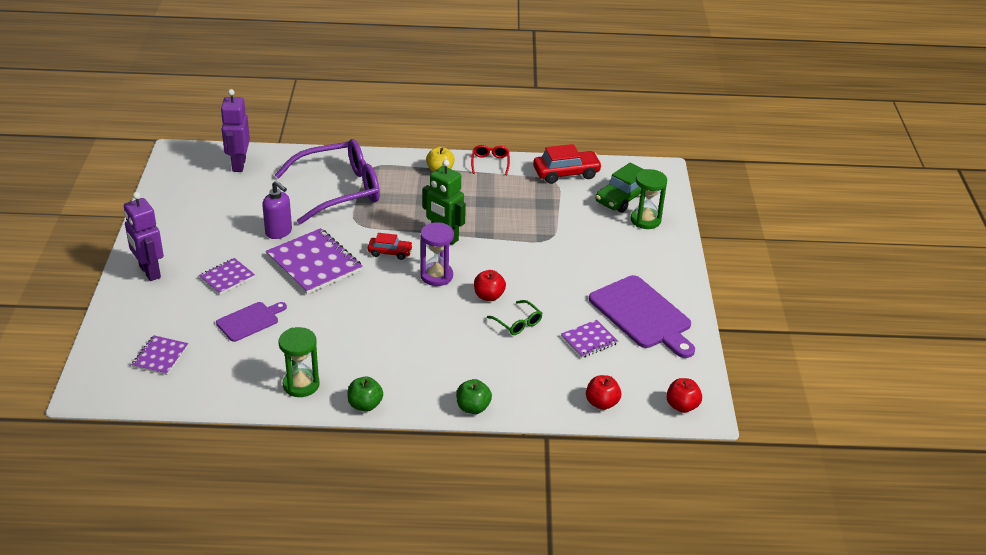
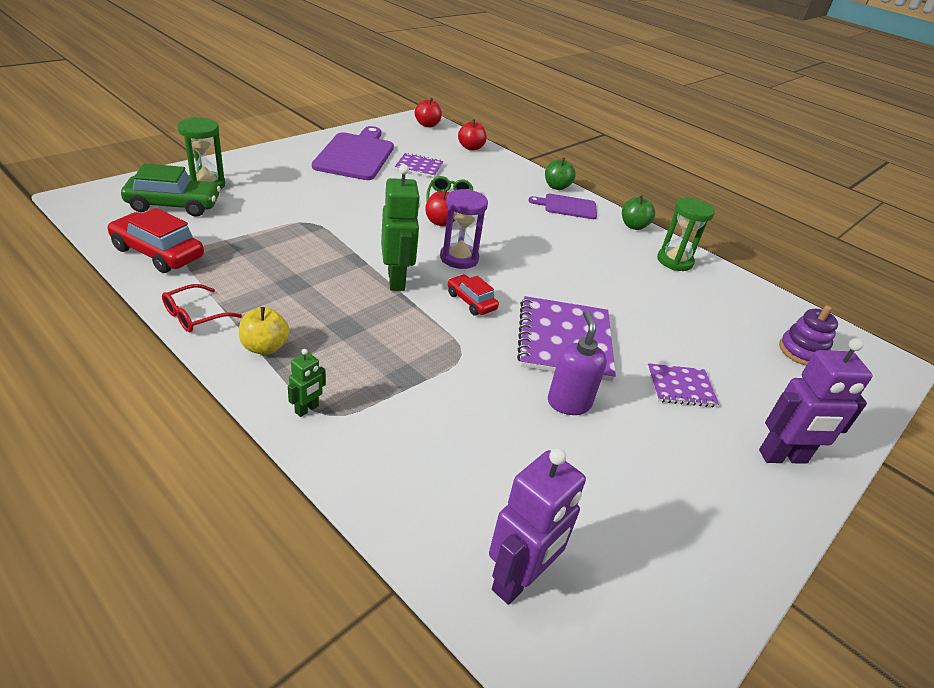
camera: 140 degrees left, 0 degrees up
(149, 272) = (783, 457): purple robot -> purple robot turned 75 degrees clockwise
(160, 356) = (802, 352): purple notebook -> purple stacking toy
(249, 321) = (685, 329): purple cutting board -> purple cutting board (567, 207)
(340, 190) = (422, 409): purple glasses -> none
(383, 163) = (307, 409): none -> green robot

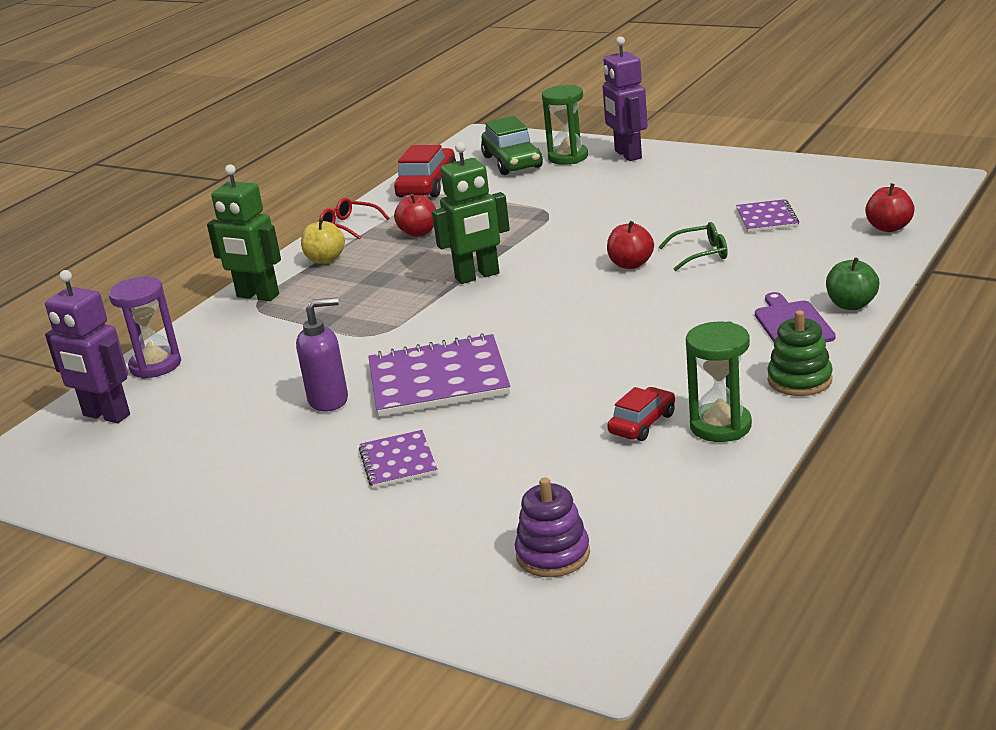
camera: 85 degrees right, 10 degrees down
(307, 409) = (257, 296): green robot -> green robot, size x2.03
(355, 155) = (743, 184): purple cutting board -> none
(427, 125) = (919, 187): red apple -> red apple (418, 232)
(459, 258) = (556, 292): purple hourglass -> purple hourglass (155, 365)
(471, 301) = (471, 318): red car -> red car (642, 424)
(633, 226) = (799, 380): green apple -> green stacking toy
(783, 457) = (305, 541): purple robot -> purple robot (627, 155)

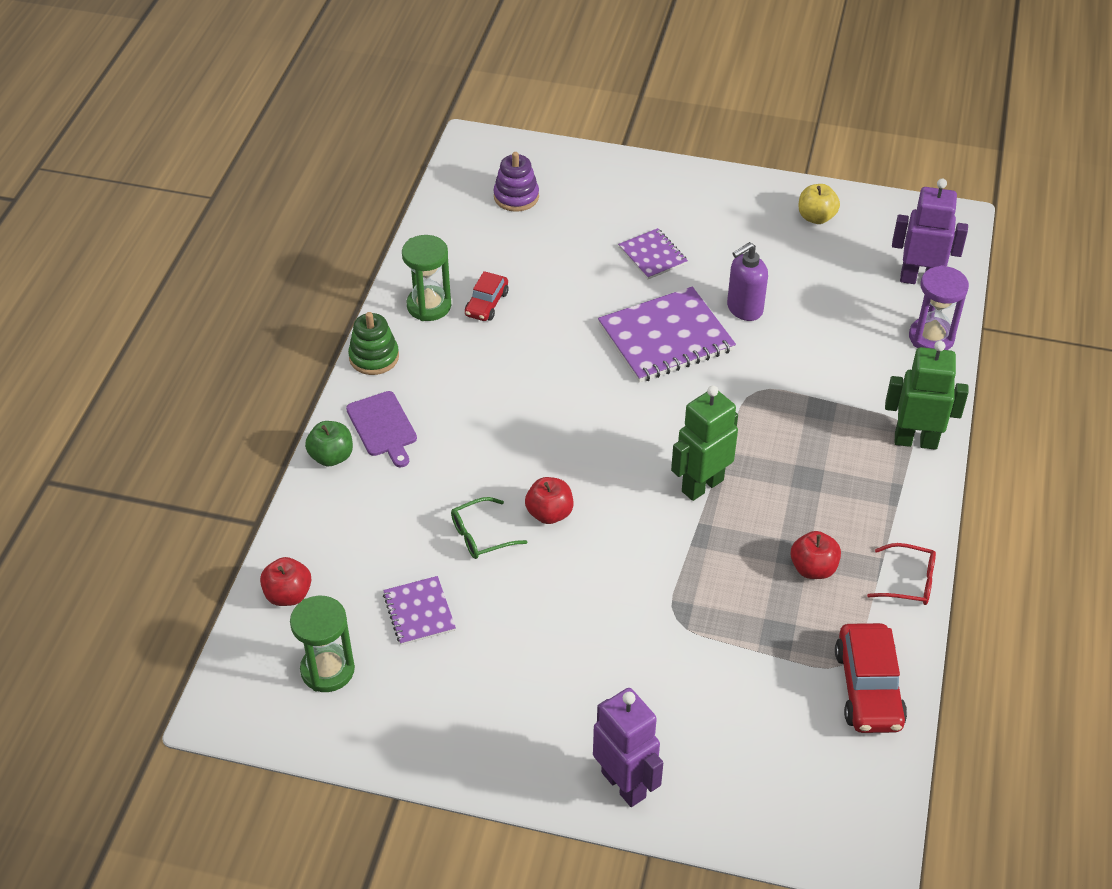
camera: 160 degrees right, 20 degrees up
(325, 259) = (888, 509): yellow apple -> yellow apple (816, 217)
(512, 162) = (781, 760): green car -> none
(568, 157) = (706, 776): green hourglass -> green hourglass (327, 670)

